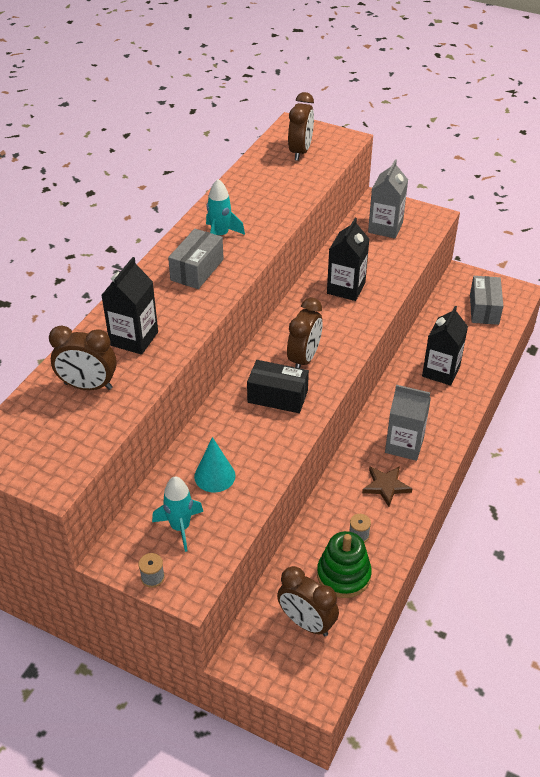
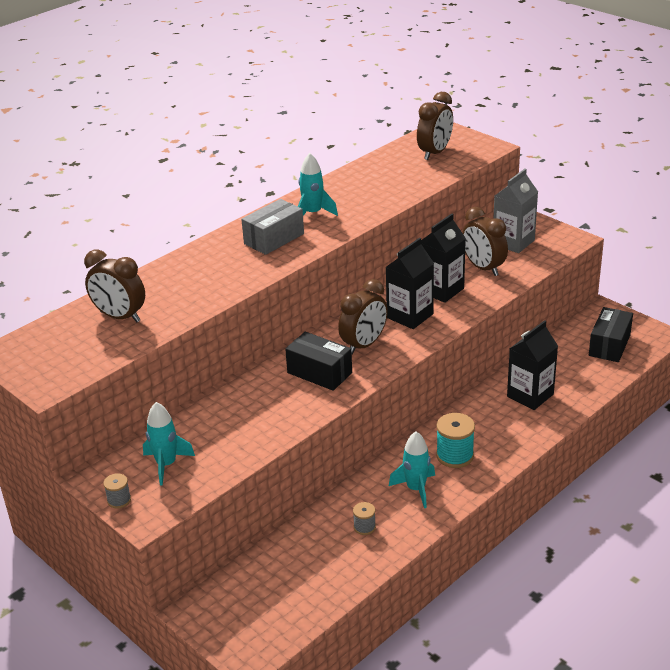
camera: 20 degrees right, 10 degrees down
(134, 338) = (182, 286): black carton -> black carton (410, 316)
(214, 476) = (222, 428): turquoise cone -> none
(306, 623) = (271, 593): brown clock -> brown clock (483, 268)
(343, 575) = (330, 559): green stacking toy -> none
(386, 486) = (416, 489): brown star -> turquoise rocket
(404, 445) = (455, 456): grey carton -> turquoise spool
(484, 309) = (609, 345): grey box -> black box

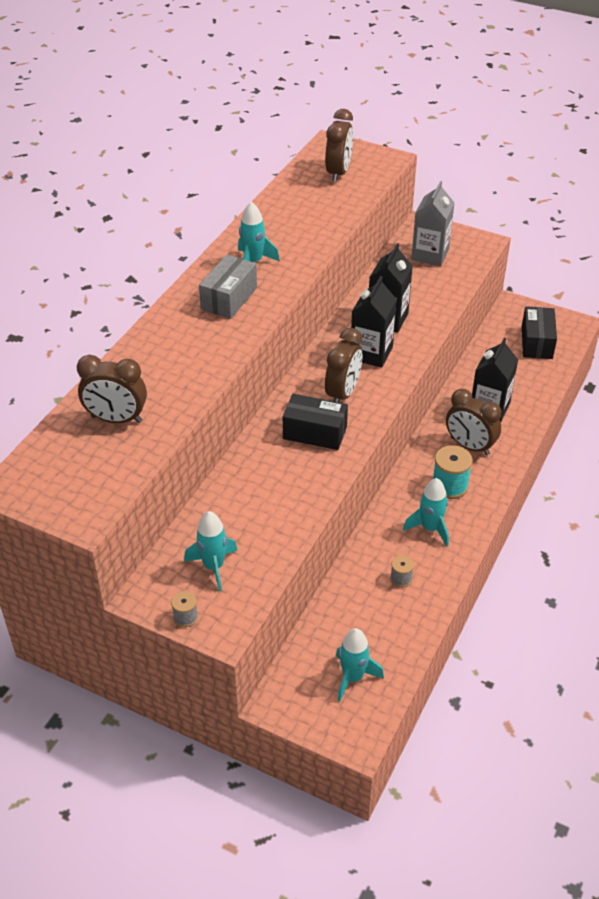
camera: 20 degrees left, 10 degrees up
(274, 602) = (353, 677): none -> turquoise rocket
(483, 268) = (415, 288): brown clock -> brown clock (469, 446)

